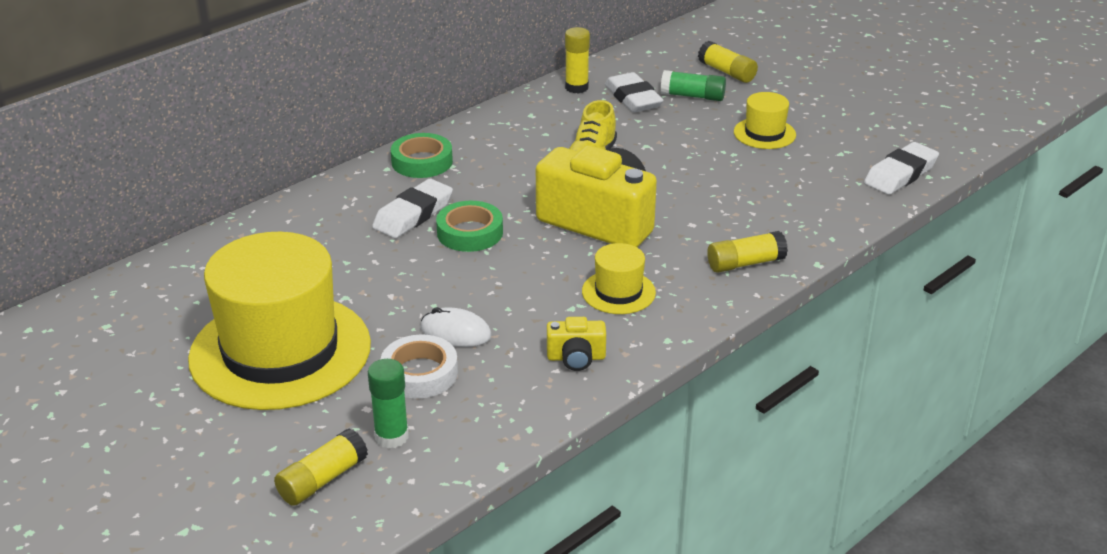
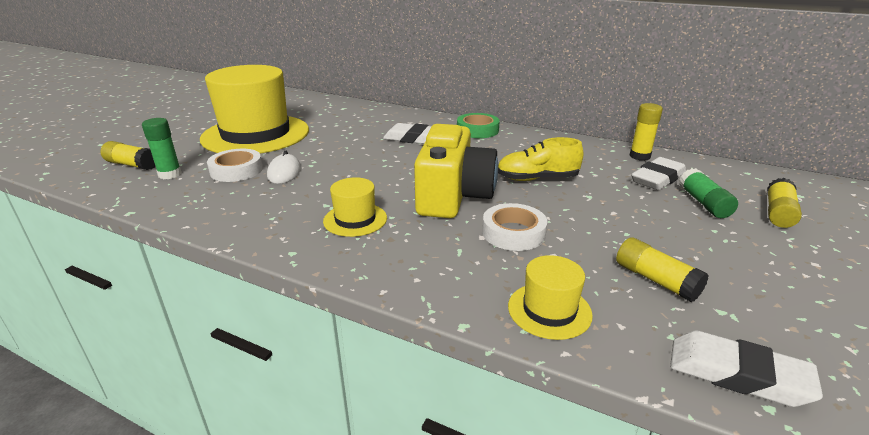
camera: 70 degrees right, 5 degrees down
(470, 233) = (404, 156): green tape -> none
(576, 358) = (260, 217): yellow camera -> none
(694, 206) = (513, 233): none -> white tape
(745, 263) = (434, 276): yellow glue stick -> yellow glue stick (656, 280)
(764, 133) = (692, 251): yellow hat -> yellow hat (549, 310)

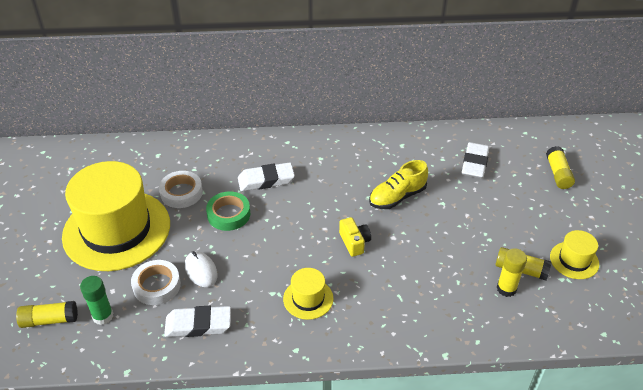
camera: 30 degrees left, 15 degrees up
(453, 196) = (354, 242): yellow camera -> yellow camera, size x0.44
(477, 130) = (309, 147): green tape -> green tape (228, 214)
(513, 233) = (420, 264): white tape -> white tape (181, 193)
(549, 310) = (481, 321): yellow hat -> yellow hat (574, 260)
(639, 156) = (449, 138): yellow glue stick -> yellow glue stick (506, 288)
(703, 203) = (514, 181): green glue stick -> none
(737, 374) = (584, 320): white eraser -> white eraser (198, 325)

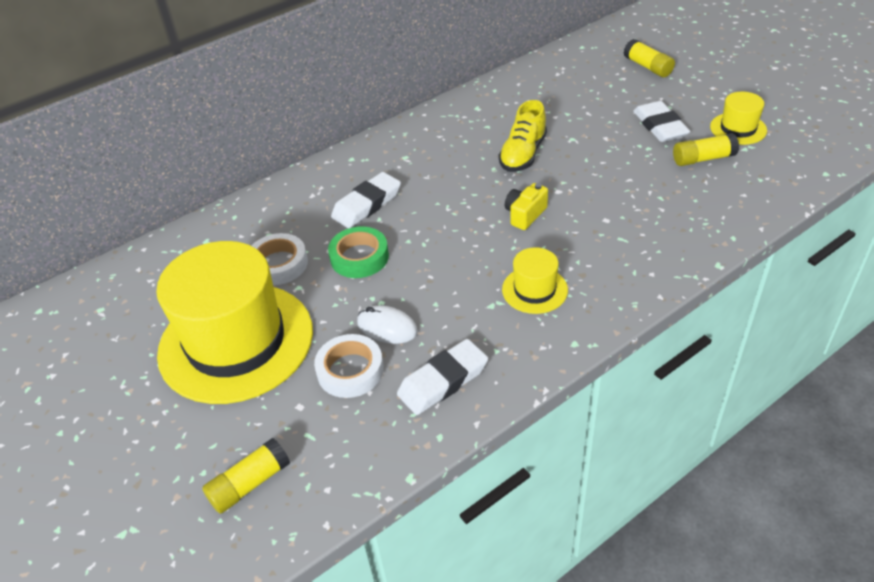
camera: 30 degrees left, 0 degrees up
(103, 316) = (316, 439): green glue stick -> none
(354, 242) = (525, 215): yellow camera -> yellow camera turned 90 degrees counterclockwise
(474, 163) = (565, 92): white eraser -> white eraser (660, 126)
(506, 288) = (708, 180): yellow glue stick -> none

